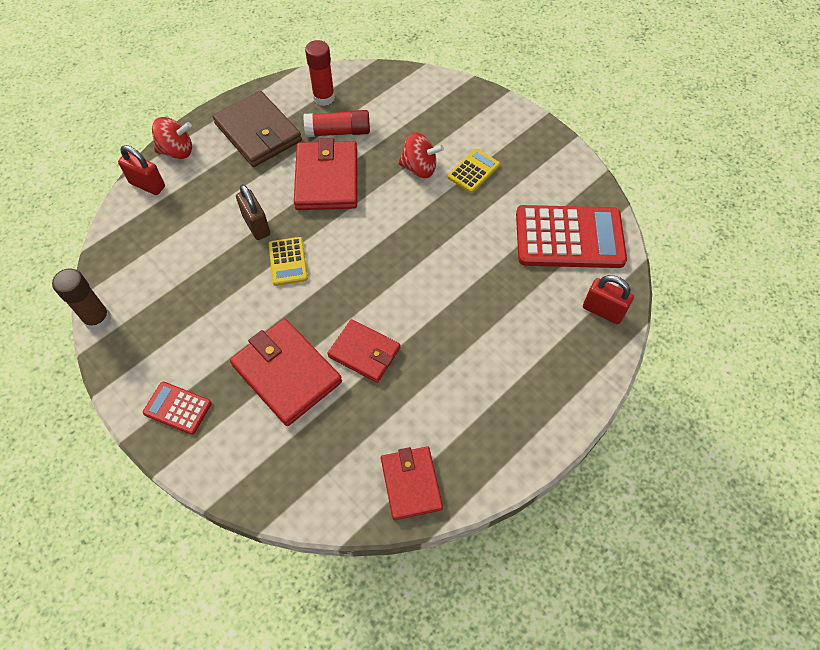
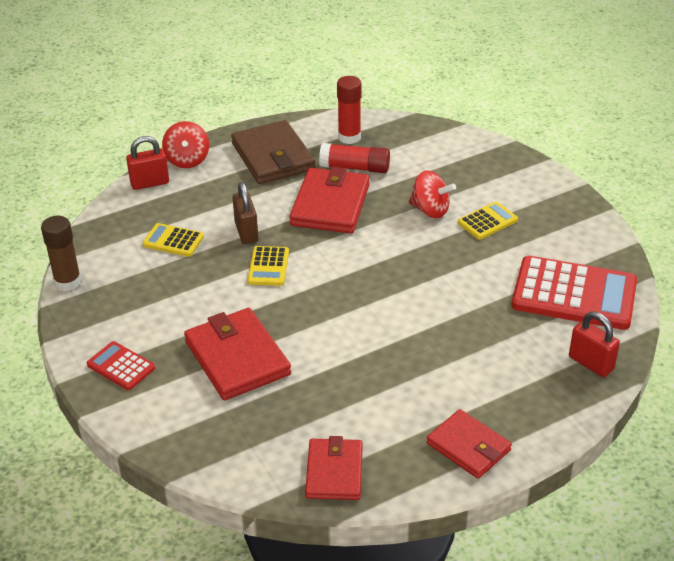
camera: 15 degrees right, 20 degrees down
(147, 185) = (150, 183): red padlock -> red padlock turned 60 degrees counterclockwise
(177, 151) = (187, 160): red spinning top -> red spinning top turned 75 degrees clockwise
(189, 249) = (173, 241): none -> yellow calculator
(364, 352) = (322, 354): red wallet -> red wallet (468, 447)

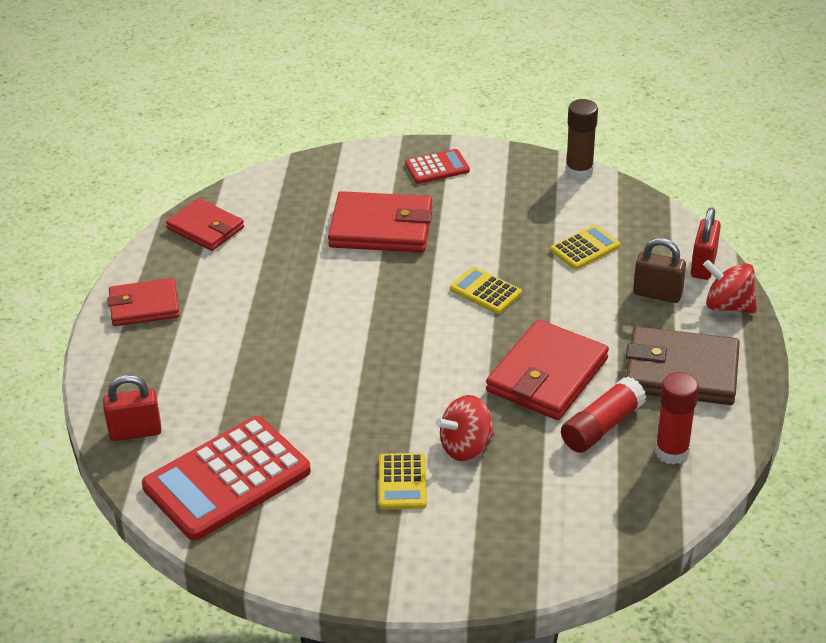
camera: 125 degrees right, 0 degrees up
(246, 232) = (555, 298): brown padlock -> brown padlock (657, 294)
(330, 205) = (547, 375): red wallet -> red wallet turned 75 degrees clockwise

